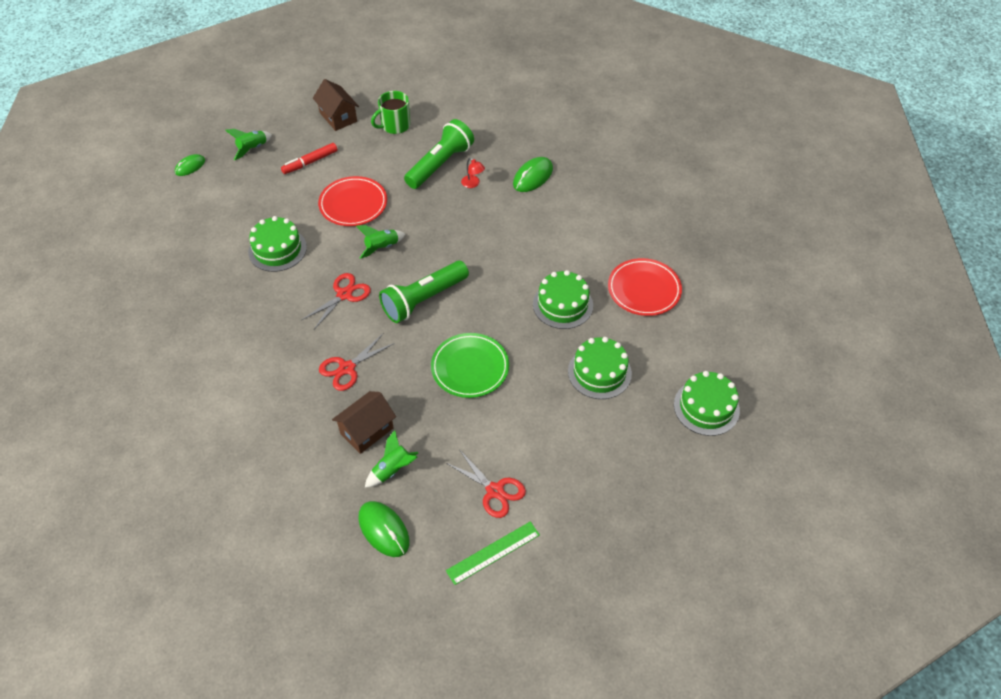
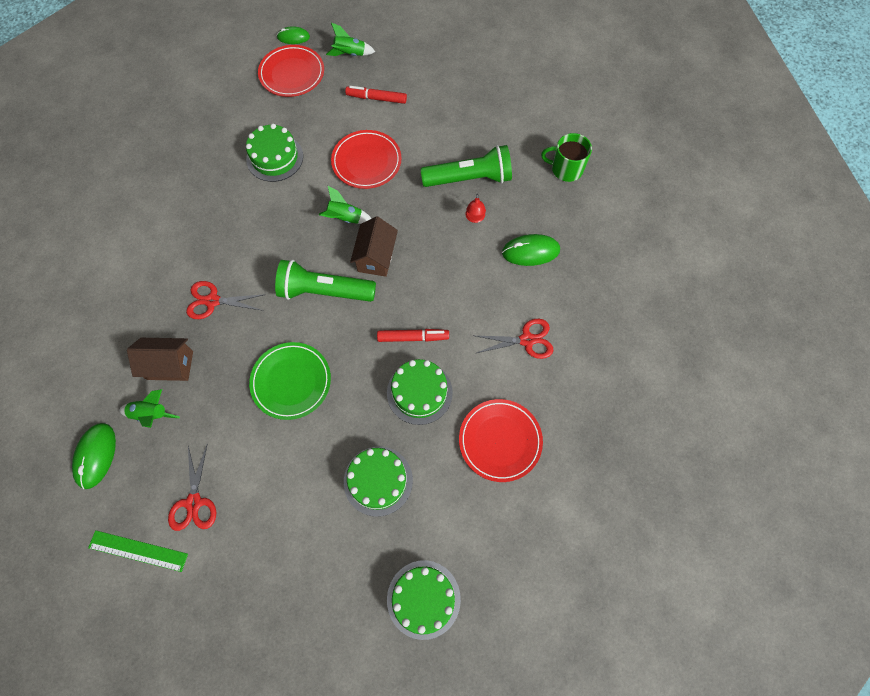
camera: 45 degrees right, 15 degrees up
(220, 190) = (292, 74): none -> red plate
(338, 117) = (440, 72): brown house -> brown house (376, 257)
(344, 294) = (276, 236): red scissors -> red scissors (527, 340)
(395, 125) = (474, 114): green mug -> green mug (566, 169)
(519, 279) = (413, 337): none -> red marker

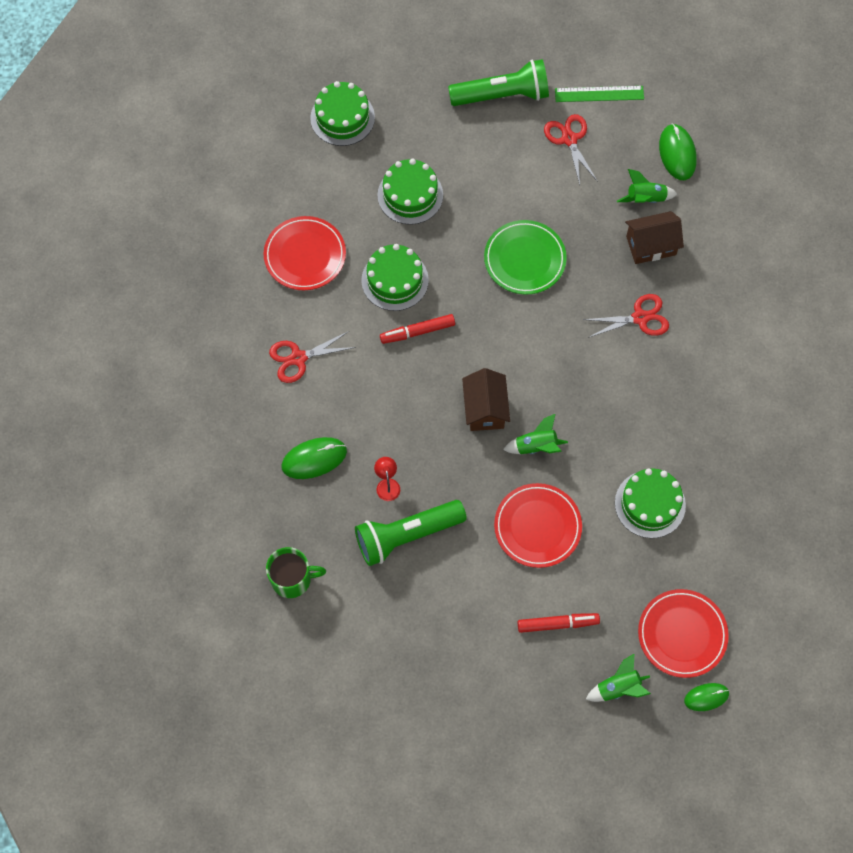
camera: 165 degrees right, 0 degrees up
(324, 291) = (527, 357): green flashlight -> green flashlight (502, 95)

